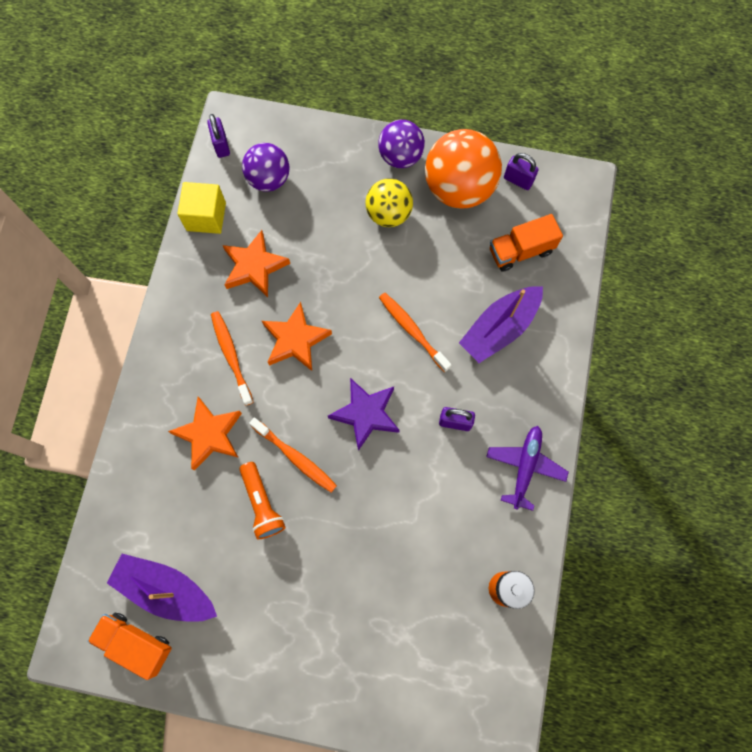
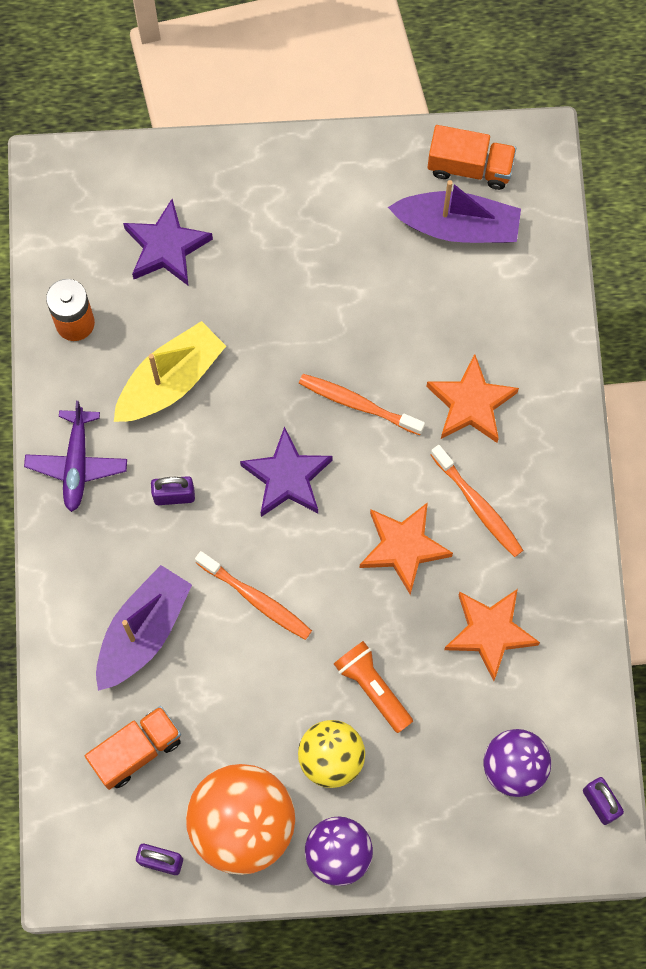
camera: 165 degrees right, 0 degrees up
(206, 216) = (580, 687): yellow cube -> none
(262, 504) = (380, 342): orange flashlight -> orange flashlight (372, 687)
(414, 638) = (166, 247): none -> purple star
(437, 516) = (170, 381): none -> yellow boat

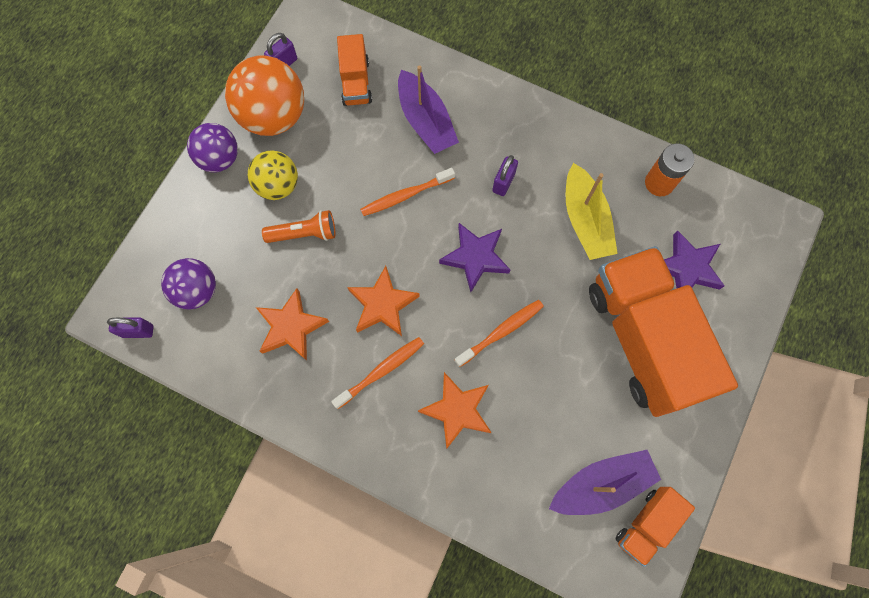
camera: 120 degrees right, 0 degrees up
(77, 464) = (558, 137): purple plane -> none
(278, 255) = (643, 339): none -> orange truck
(457, 226) = (601, 484): purple boat -> purple boat turned 150 degrees counterclockwise
(478, 505) = (381, 371): orange toothbrush -> orange toothbrush turned 150 degrees clockwise

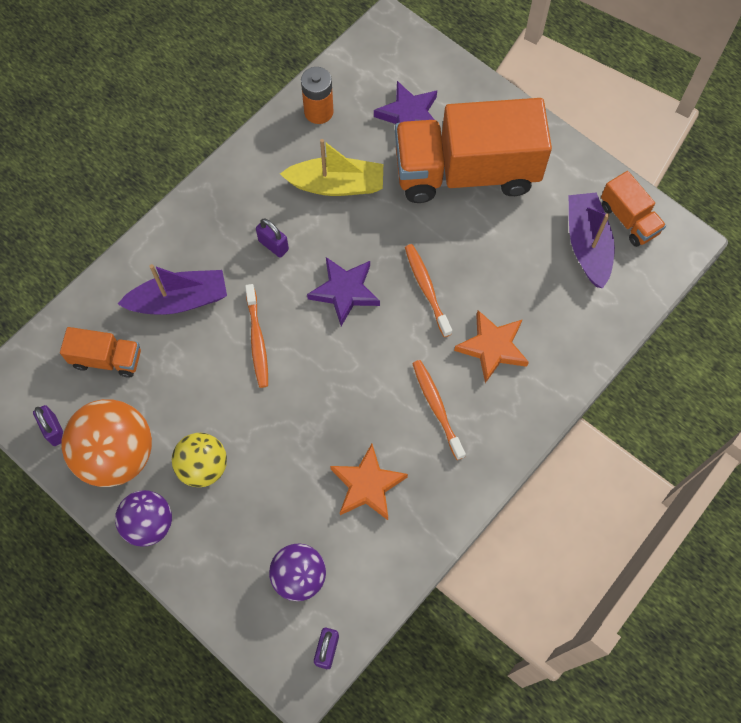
camera: 75 degrees left, 5 degrees down
(304, 233) = (268, 450): orange flashlight -> none
(382, 304) = (369, 390): orange star -> none

